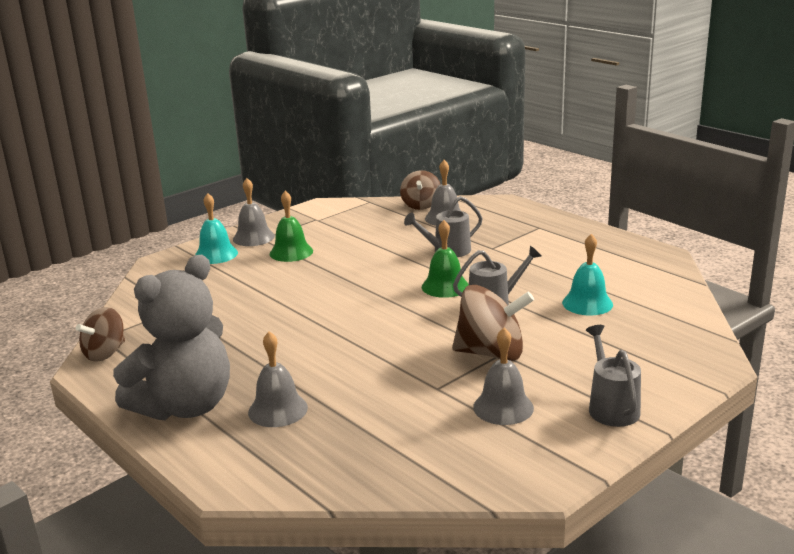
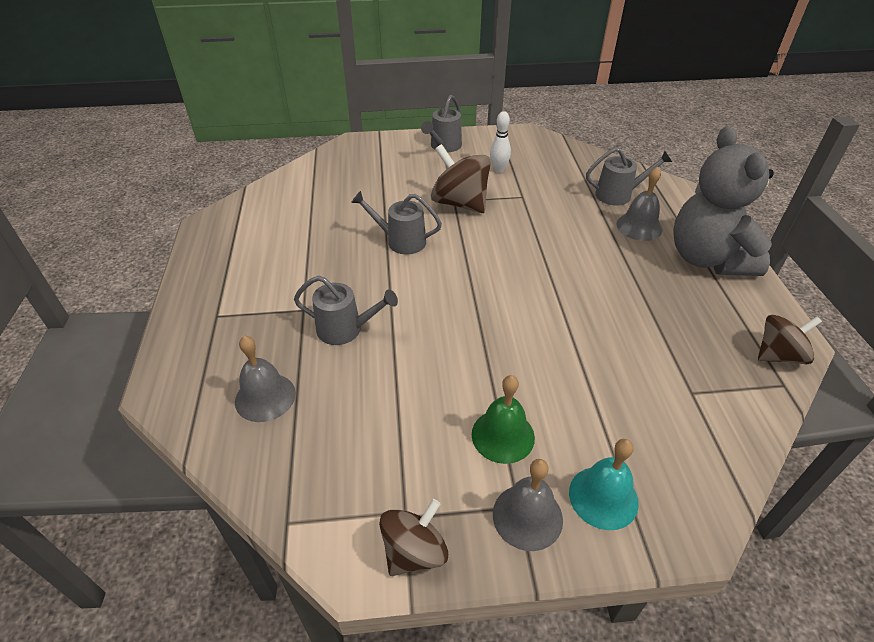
camera: 145 degrees left, 20 degrees up
(185, 406) = (707, 258): grey teddy bear -> grey teddy bear turned 90 degrees counterclockwise
(327, 439) = (618, 195): none -> grey watering can
(421, 205) = (246, 453): brown spinning top -> brown spinning top (414, 551)
(445, 286) = (410, 280): green bell -> none
(503, 407) = (499, 169): grey bell -> white bowling pin
(587, 303) = (341, 209): turquoise bell -> none

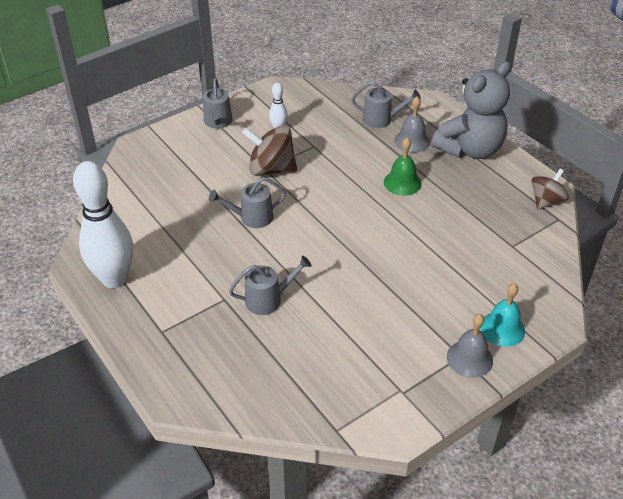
camera: 30 degrees left, 0 degrees up
(224, 248) = (114, 279): none -> white bowling pin
(265, 397) = (254, 368): grey bell -> none
(414, 551) = (422, 407): brown spinning top -> none
(503, 435) = (424, 321): green bell -> green bell (402, 182)
(618, 195) = (381, 119): grey watering can -> grey watering can turned 45 degrees clockwise
(707, 258) = (470, 149): grey teddy bear -> grey teddy bear turned 90 degrees counterclockwise

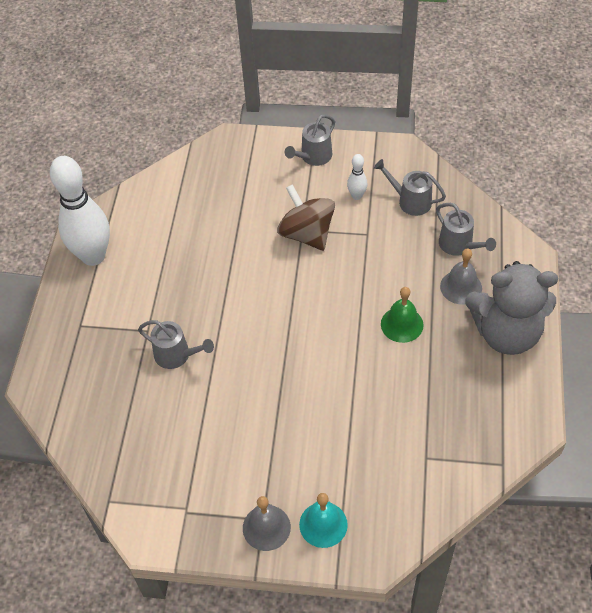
camera: 45 degrees right, 10 degrees up
(251, 217) = (242, 271): grey watering can -> grey watering can (410, 201)
(546, 201) = (513, 438): brown spinning top -> none

